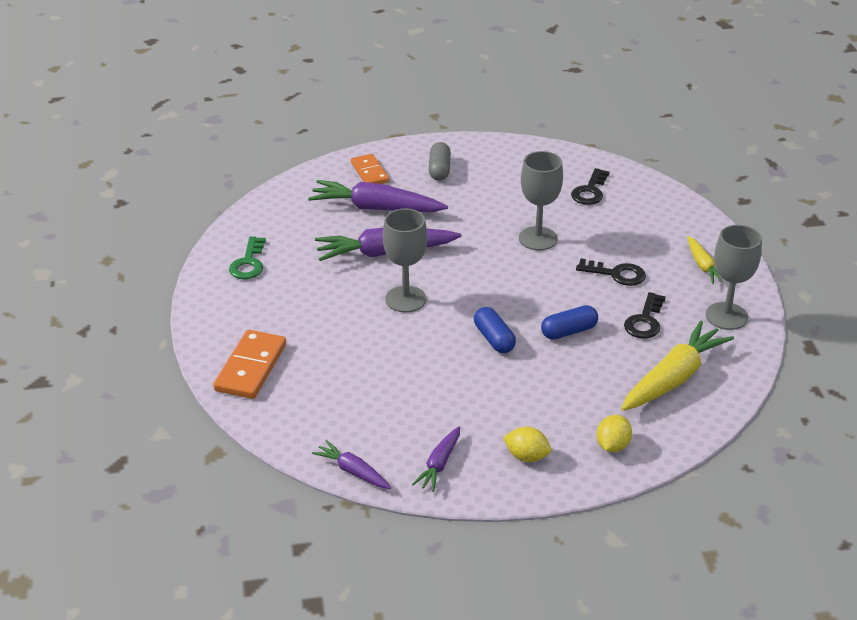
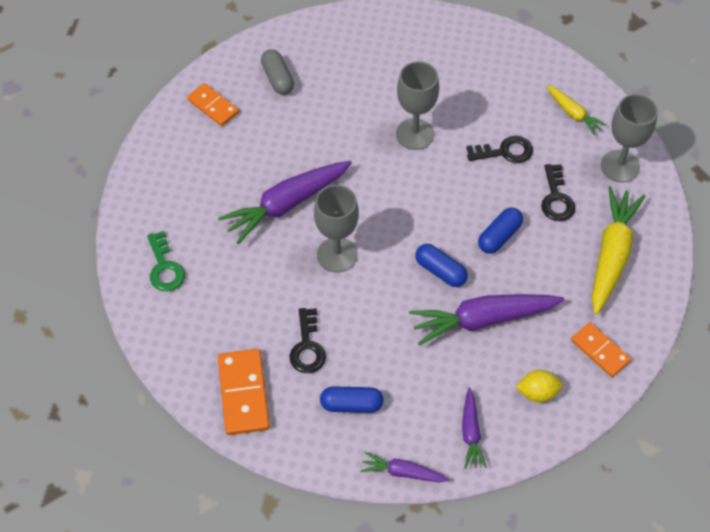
camera: 25 degrees left, 20 degrees up
(341, 406) = (351, 404): none -> blue capsule
(376, 208) = (245, 151): purple carrot -> purple carrot (482, 320)
(590, 191) = (430, 56): black key -> black key (307, 347)
(612, 446) = (600, 351): yellow lemon -> orange domino

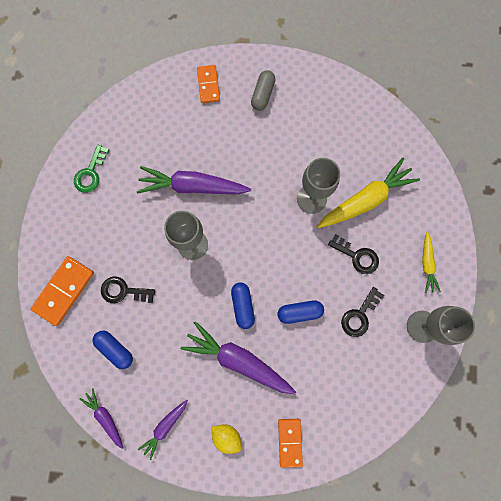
camera: 40 degrees right, 20 degrees up
(307, 347) = (123, 291): black key -> black key turned 60 degrees clockwise
(611, 254) = (358, 383): yellow carrot -> yellow carrot (366, 199)

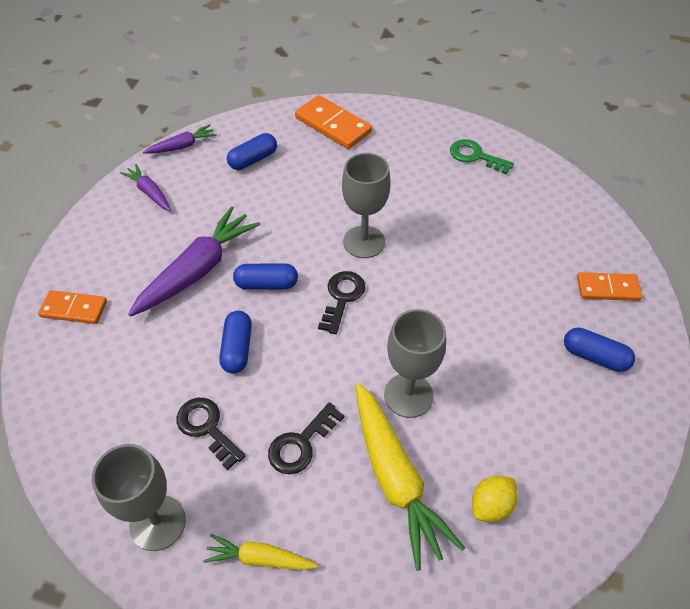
camera: 100 degrees right, 25 degrees down
(123, 291) = (319, 172): black key -> black key (342, 297)
(192, 187) = (446, 251): purple carrot -> none
(227, 436) = (112, 246): yellow lemon -> yellow lemon (491, 505)
(263, 95) = (594, 356): grey capsule -> blue capsule

